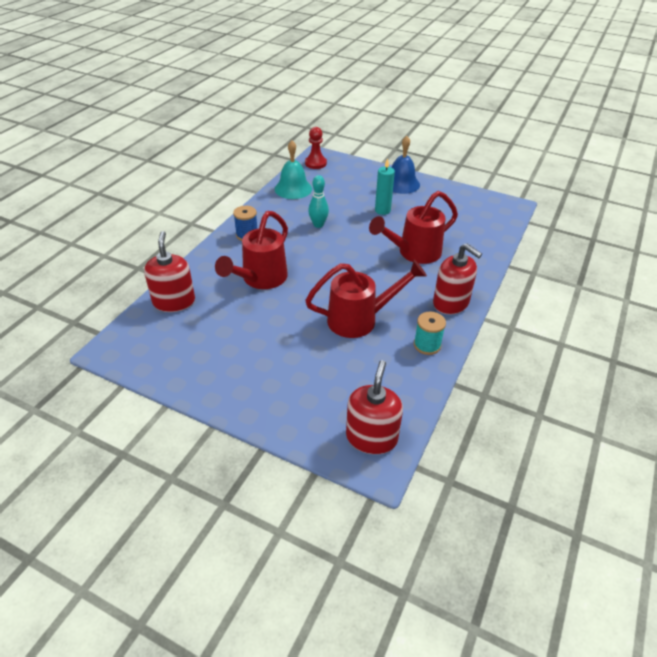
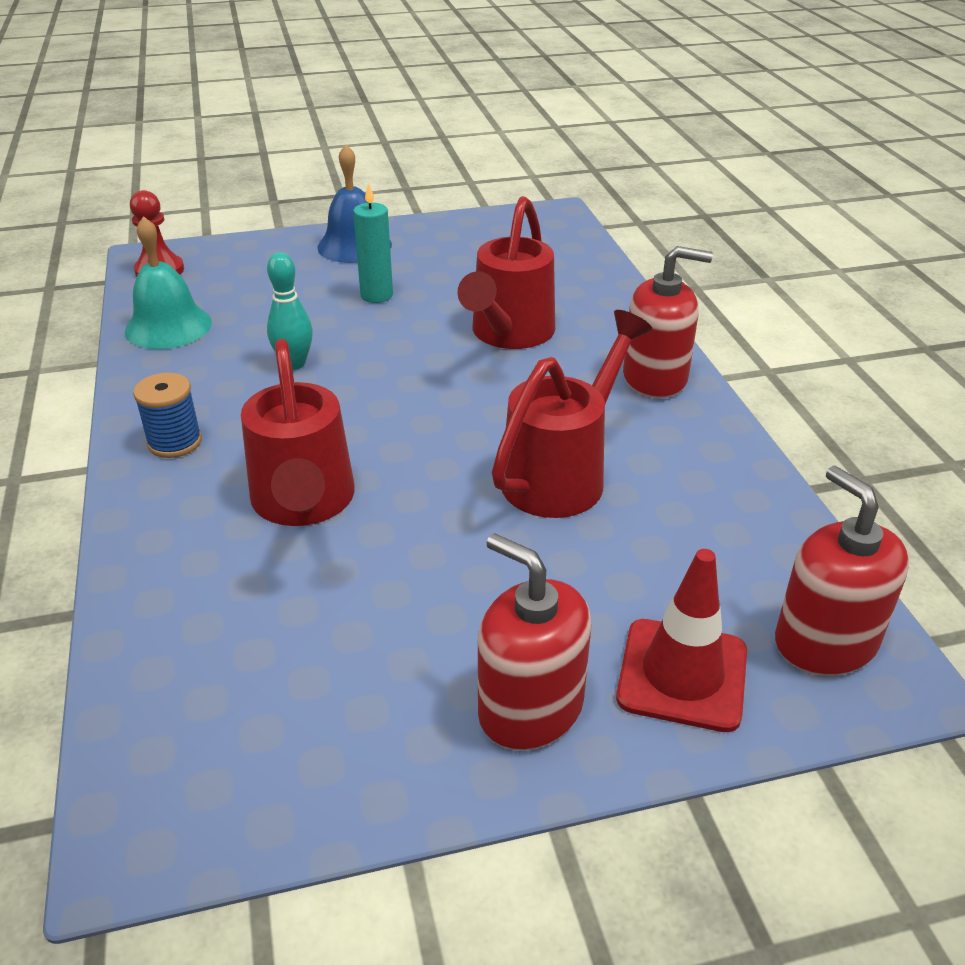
camera: 40 degrees left, 5 degrees down
(174, 301) = (169, 644): red soap dispenser -> red soap dispenser (530, 708)
(306, 412) = (682, 674): none -> red traffic cone
(427, 345) = (706, 455): turquoise spool -> none

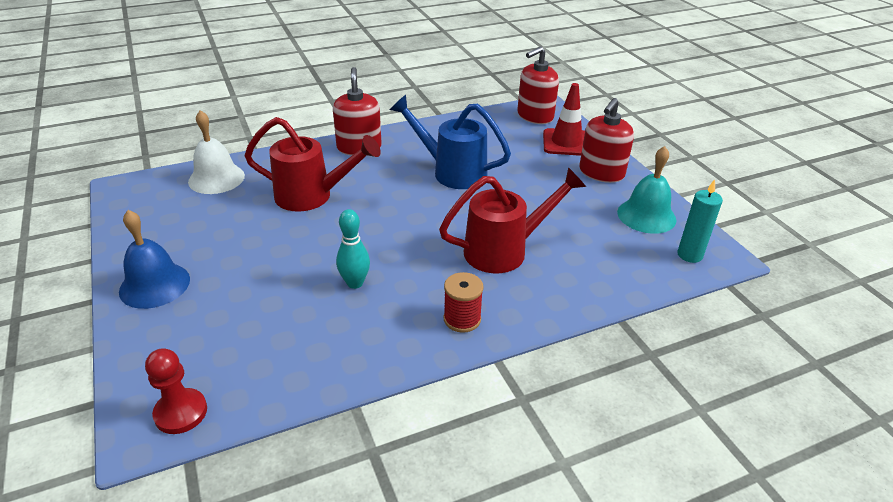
camera: 100 degrees left, 0 degrees up
(168, 326) = (299, 370): turquoise bell -> turquoise bell (646, 215)
(175, 442) = (462, 319): blue spool -> red spool
(376, 295) = (252, 259): turquoise candle -> turquoise candle (689, 255)
(562, 474) = (452, 172): red watering can -> blue watering can
(569, 266) = (216, 178): none -> white bell

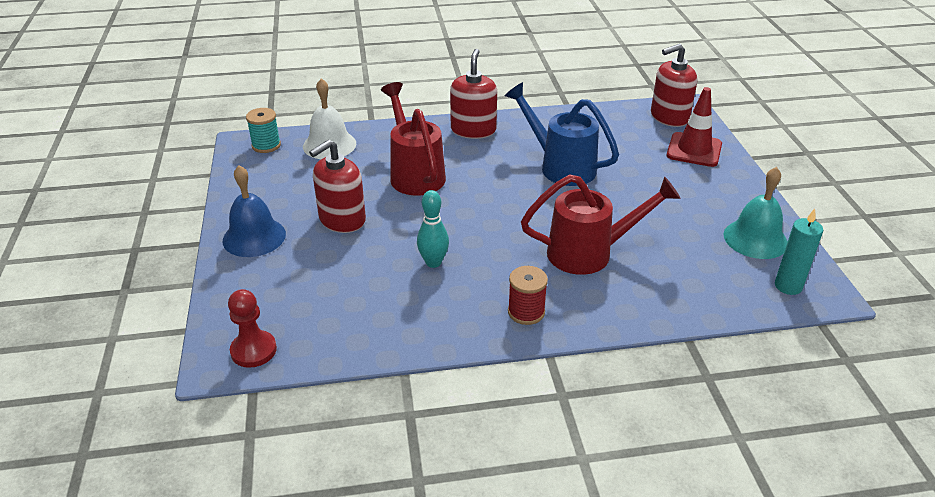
camera: 15 degrees right, 0 degrees up
(148, 187) = (266, 145): none -> turquoise spool
(312, 196) = (414, 173): red watering can -> red watering can turned 135 degrees counterclockwise
(601, 173) = (721, 187): red soap dispenser -> red soap dispenser (342, 219)

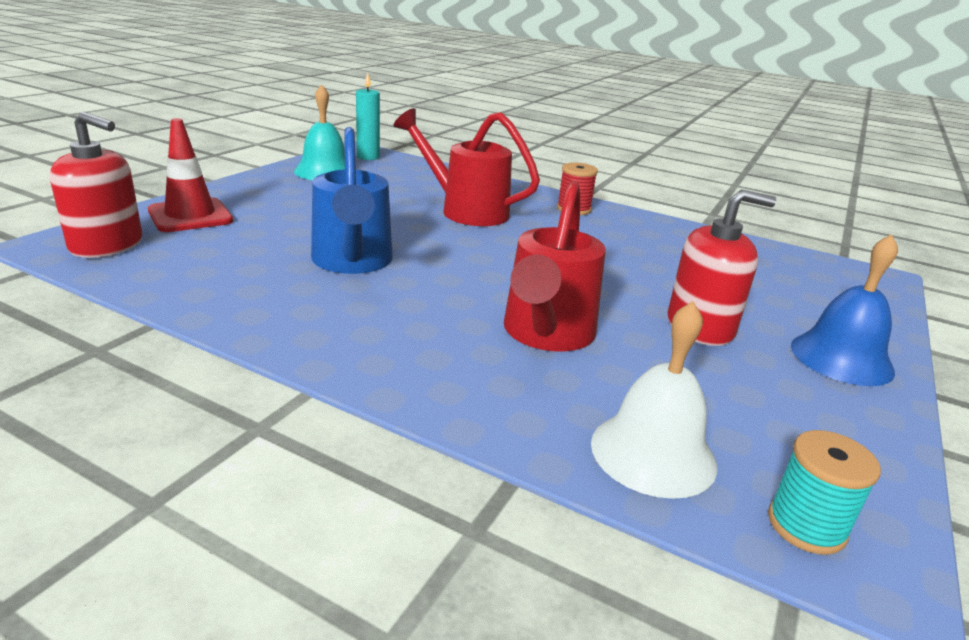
camera: 145 degrees left, 10 degrees down
(253, 350) = (842, 271): red pawn -> none
(433, 262) = (620, 256): turquoise bowling pin -> none
(473, 130) = (367, 352): red soap dispenser -> none

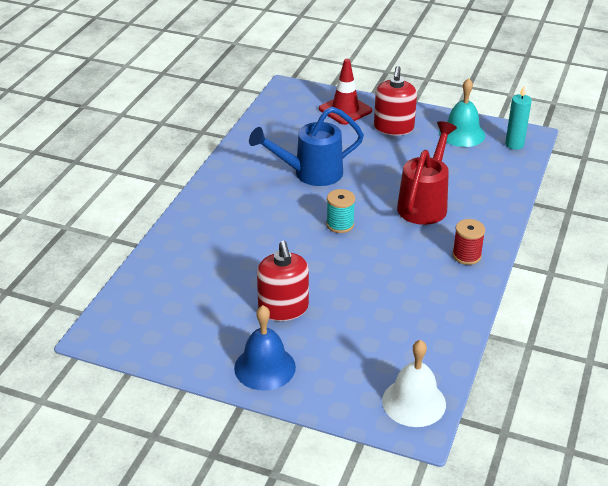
camera: 85 degrees right, 10 degrees up
(107, 245) = (293, 100): red soap dispenser -> red soap dispenser (393, 128)
(546, 335) = (252, 247): red watering can -> none
(653, 453) = (157, 281): white bell -> white bell (414, 402)
(806, 526) = (117, 321): turquoise spool -> turquoise spool (340, 224)

